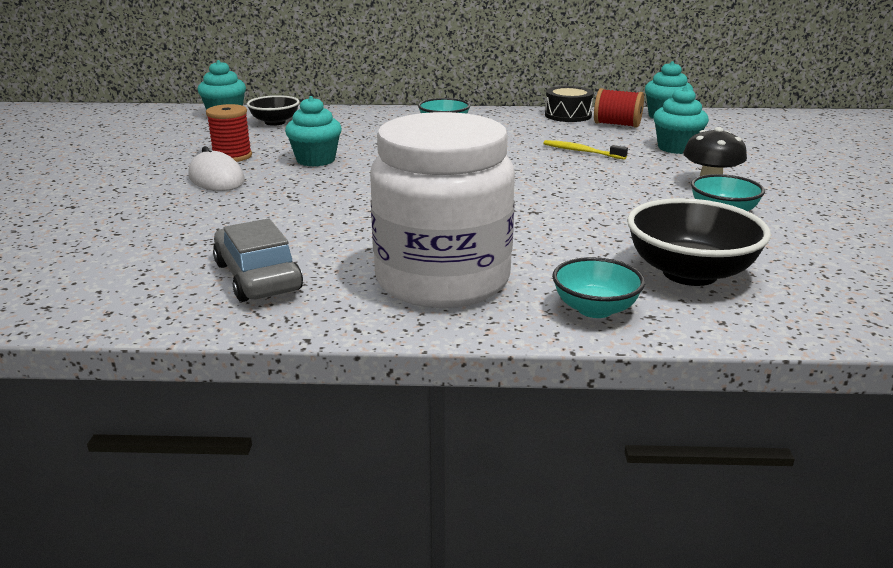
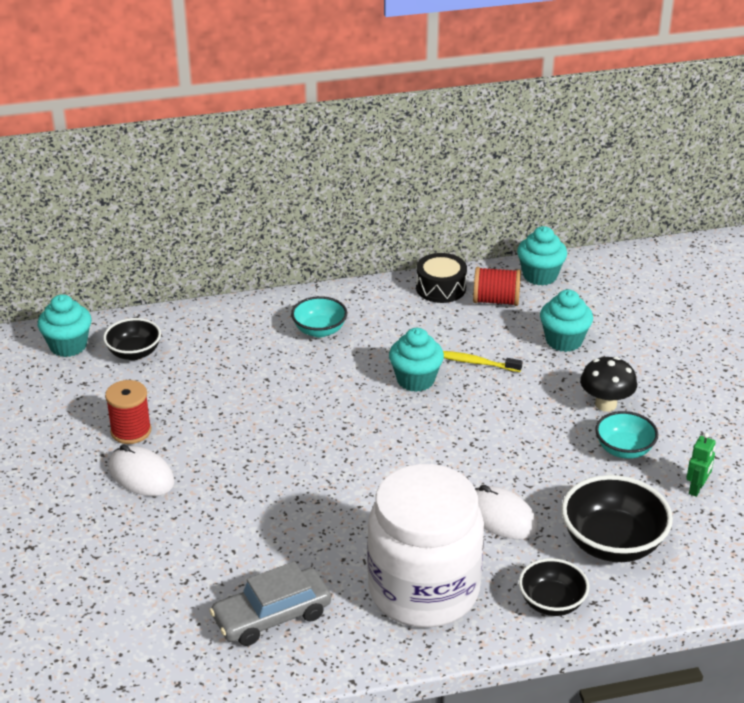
camera: 15 degrees left, 10 degrees up
(258, 277) = (272, 616): grey car -> grey car turned 75 degrees counterclockwise
(316, 160) = (221, 423): turquoise cupcake -> turquoise cupcake (415, 380)
(561, 240) = (500, 517): none -> white mouse
(595, 309) = (551, 603): turquoise bowl -> black bowl
(806, 246) = (696, 489): none -> green robot

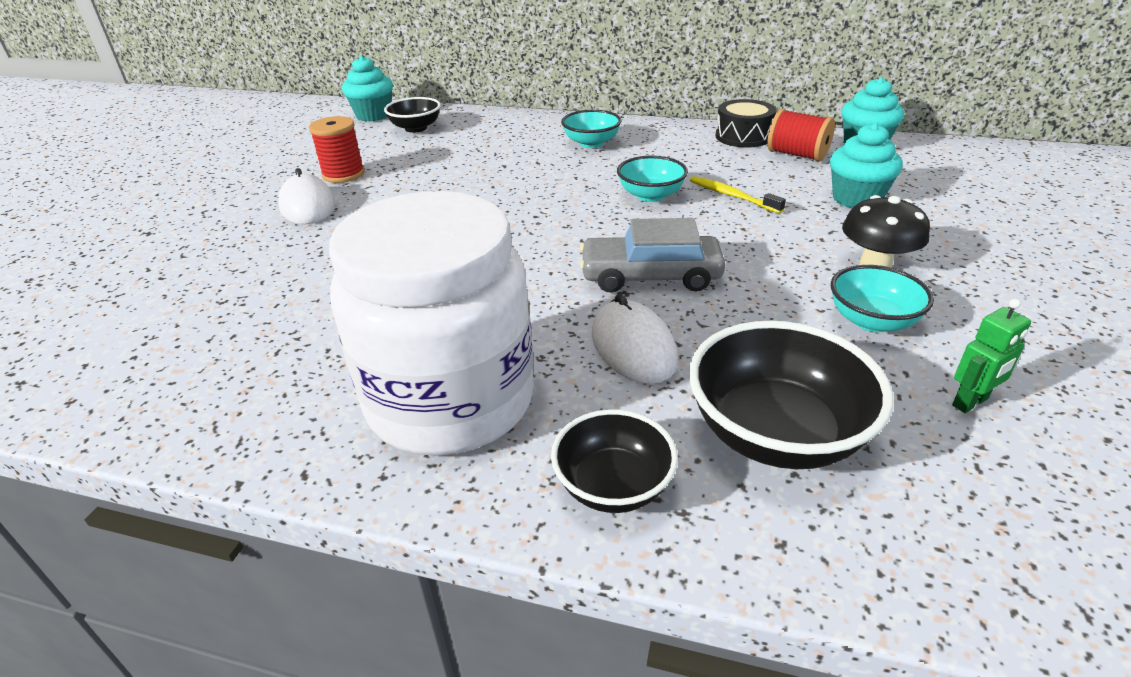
camera: 30 degrees right, 0 degrees up
(272, 616) = (252, 365): grey car -> grey car (650, 276)
(415, 380) = (650, 195): turquoise cupcake -> turquoise bowl

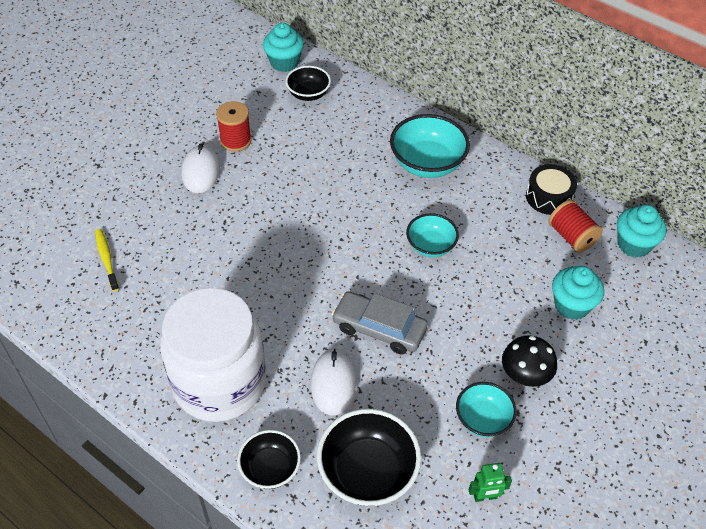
camera: 20 degrees right, 15 degrees up
(591, 143) = (427, 164): turquoise bowl -> turquoise bowl, size x1.63
(732, 196) = (486, 268): yellow toothbrush -> yellow toothbrush (106, 259)

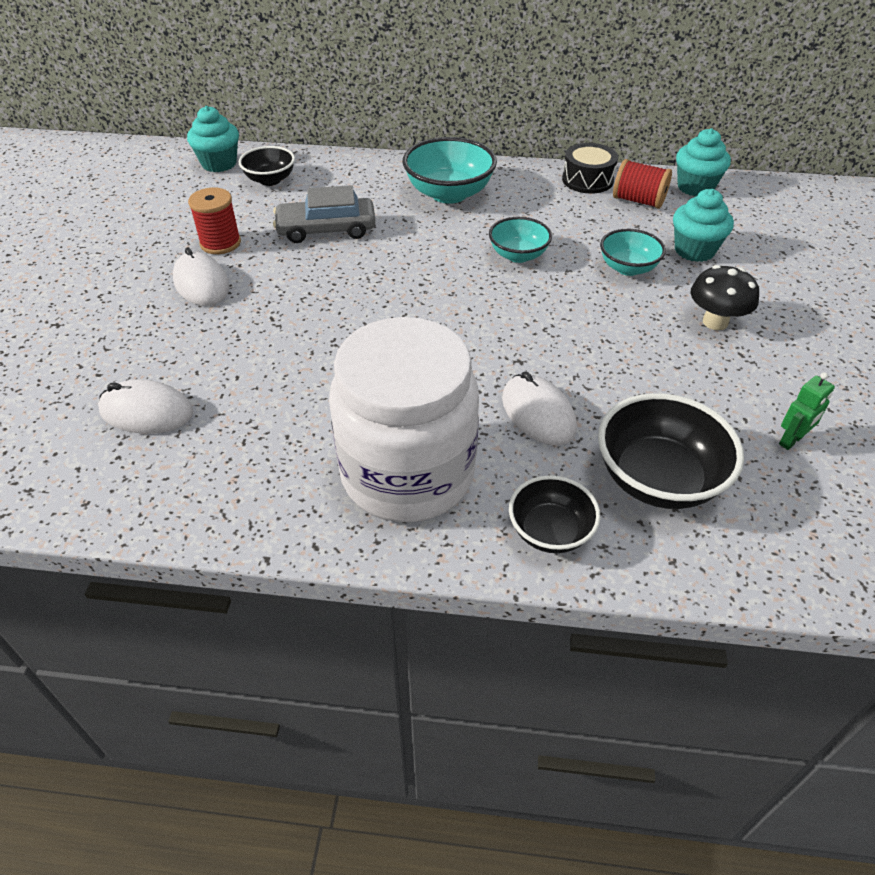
camera: 30 degrees left, 5 degrees down
(106, 259) = (146, 412): yellow toothbrush -> white mouse
(379, 328) = (537, 343): grey car -> grey car (326, 229)
(483, 419) = (717, 375): turquoise bowl -> turquoise bowl (628, 268)

